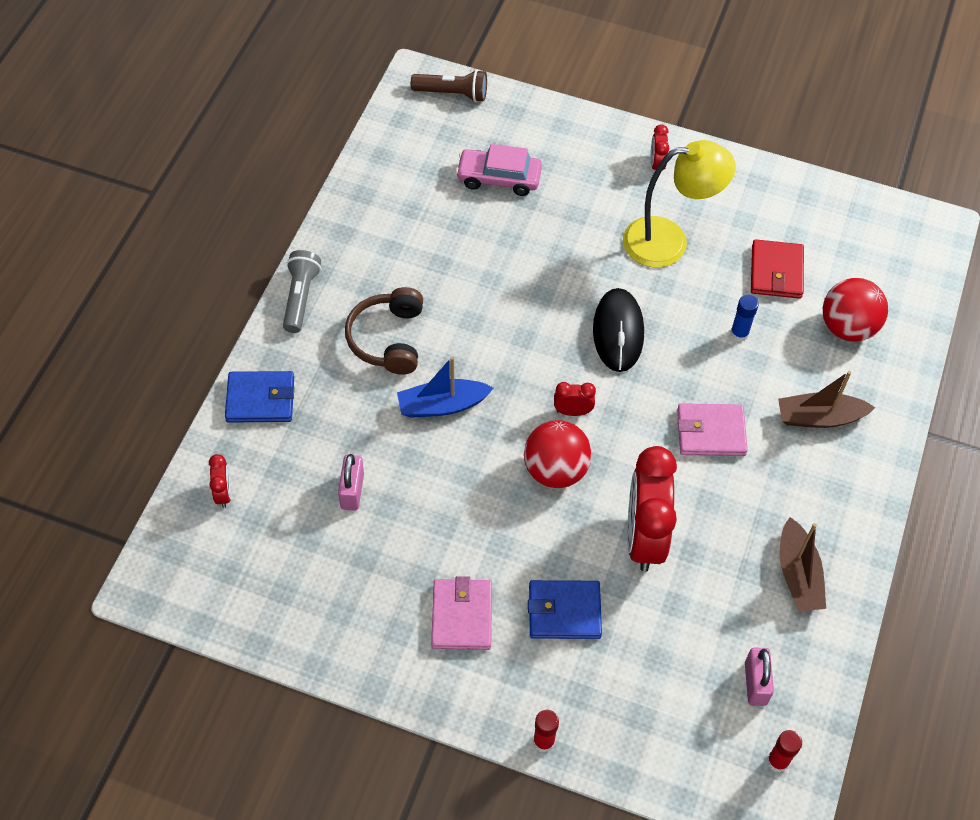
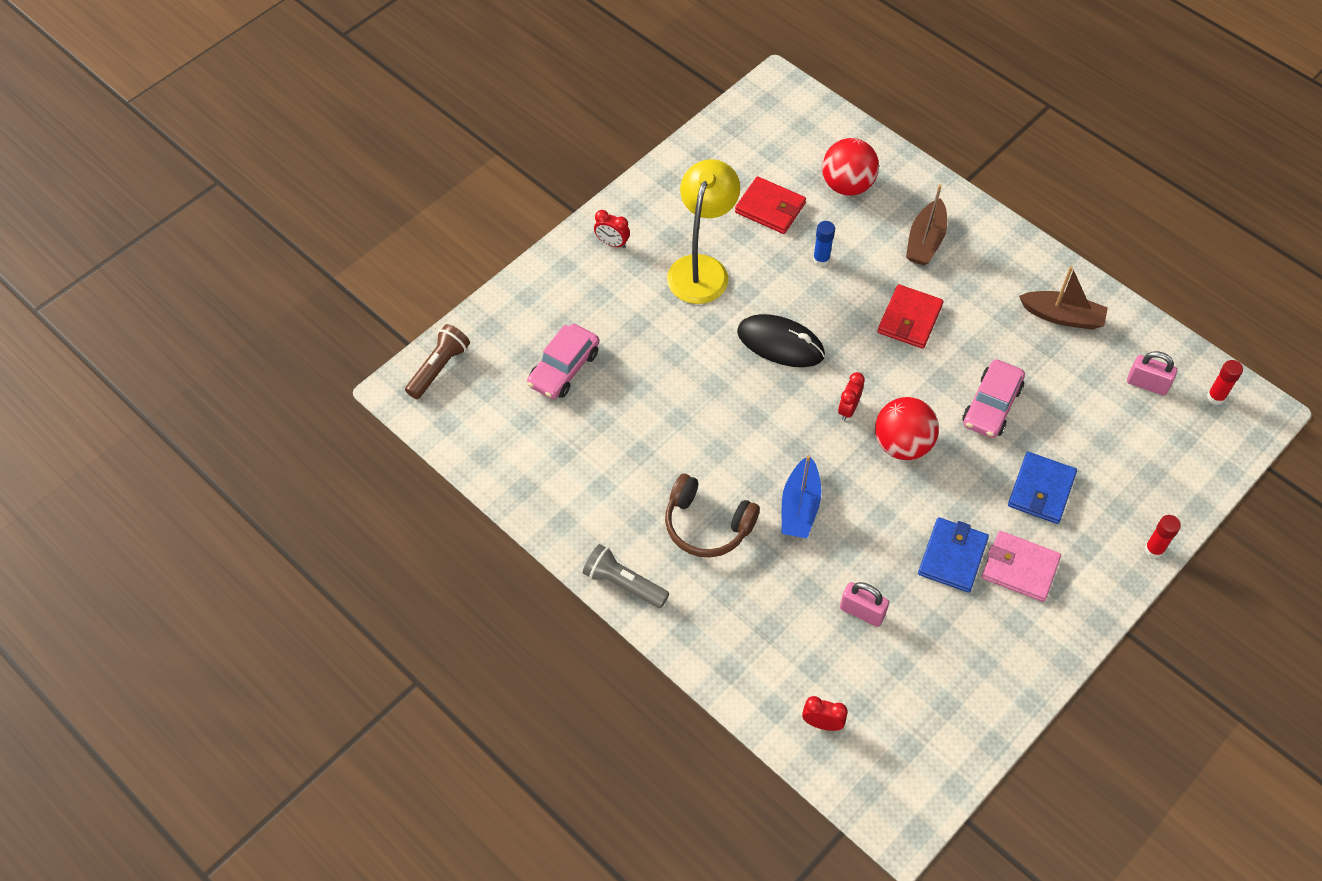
camera: 65 degrees left, 0 degrees up
(260, 399) = (728, 657): blue wallet -> blue wallet (952, 556)
(644, 537) = (991, 406): red clock -> pink car
(711, 432) = (909, 319): pink wallet -> red wallet

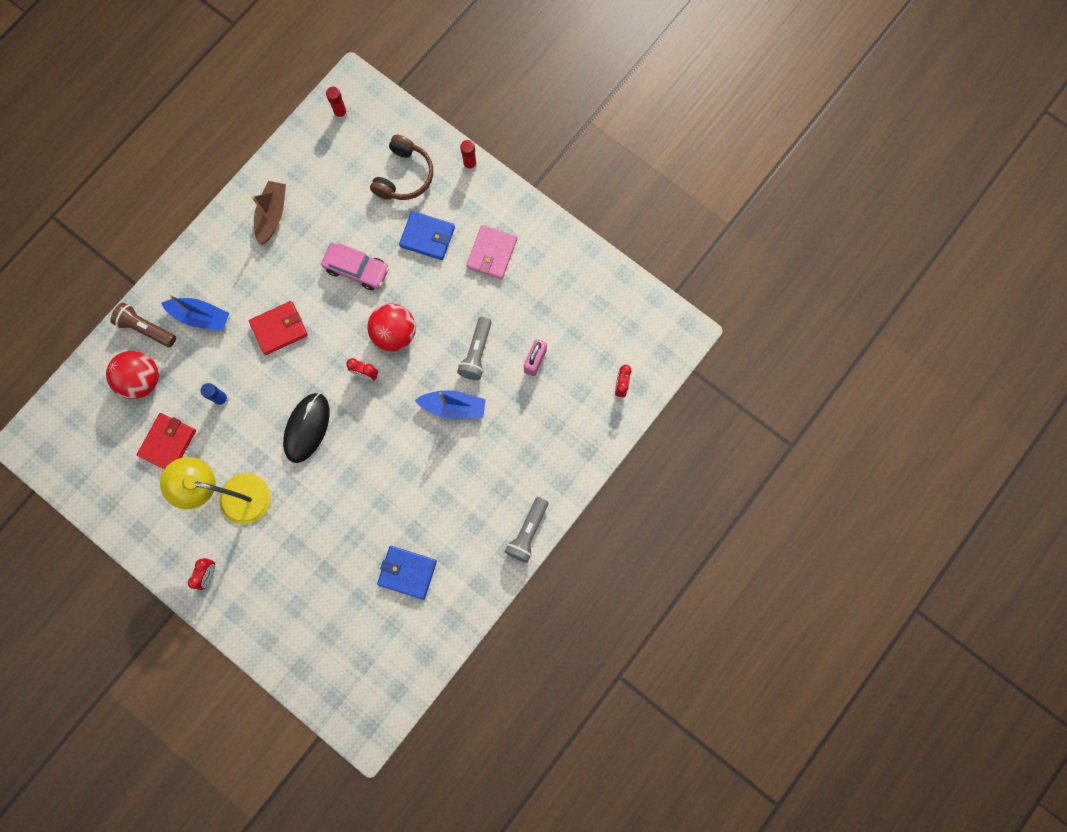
camera: 95 degrees left, 20 degrees up
(439, 368) = (343, 706): brown flashlight -> brown flashlight (146, 329)
(564, 368) = (339, 600): pink car -> none
(707, 525) = (474, 474): brown headphones -> brown headphones (404, 176)
(874, 539) = (477, 353): none -> grey flashlight
(909, 319) = (279, 329): red wallet -> red wallet turned 45 degrees counterclockwise
(925, 241) = (200, 316): brown boat -> blue boat
(952, 556) = (486, 299): blue wallet -> blue wallet (407, 572)
(1147, 384) = (332, 159): pink padlock -> none

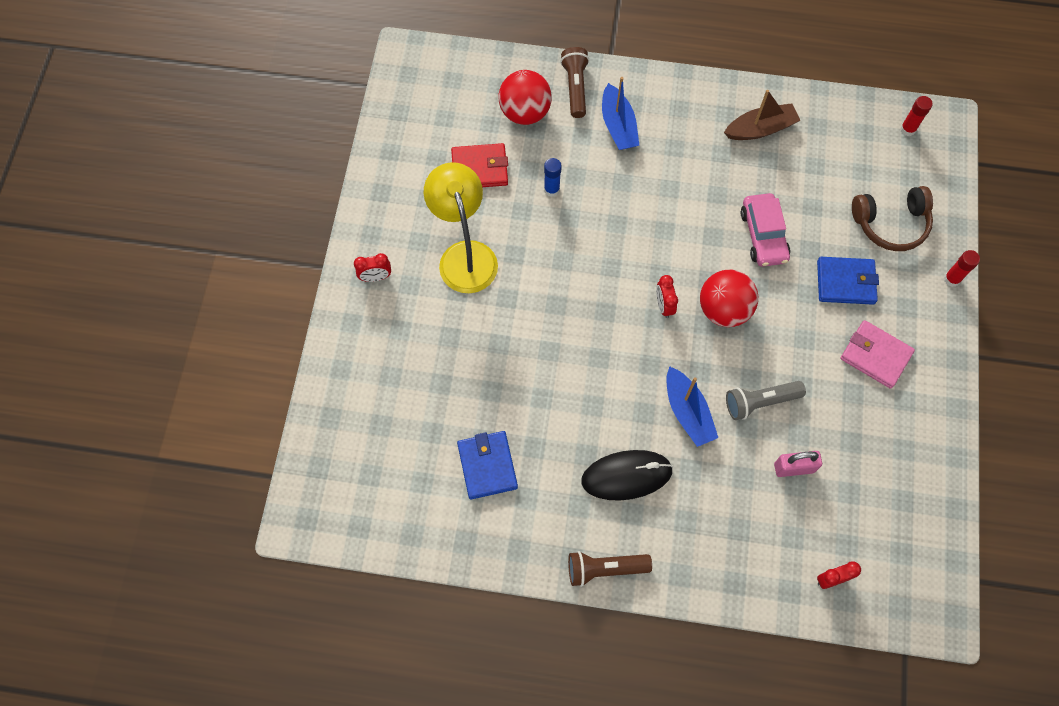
camera: 60 degrees right, 10 degrees down
(279, 329) = (654, 200): red wallet -> none
(307, 428) = (573, 282): black mouse -> black mouse (626, 476)
(427, 237) = (845, 282): blue wallet -> blue wallet turned 75 degrees counterclockwise
(492, 253) = (875, 356): pink wallet -> pink wallet turned 45 degrees clockwise
(528, 532) = (604, 569): grey flashlight -> brown flashlight

